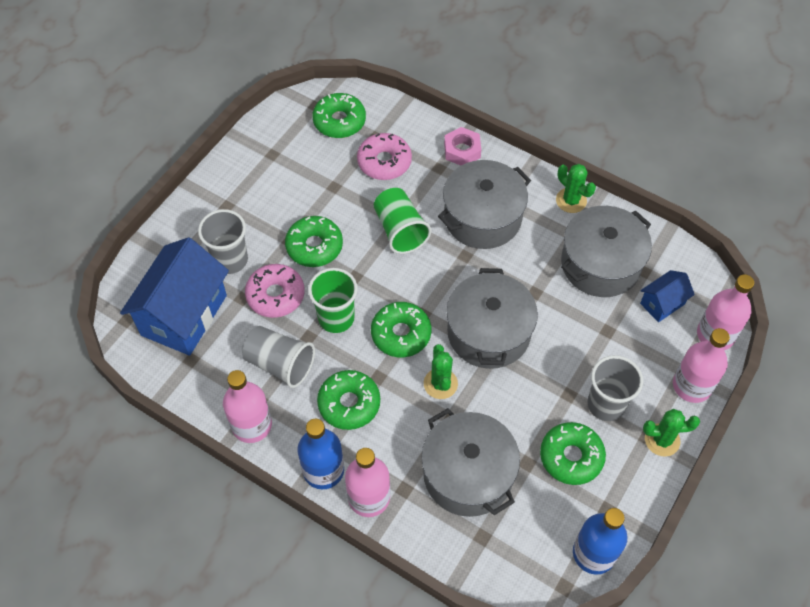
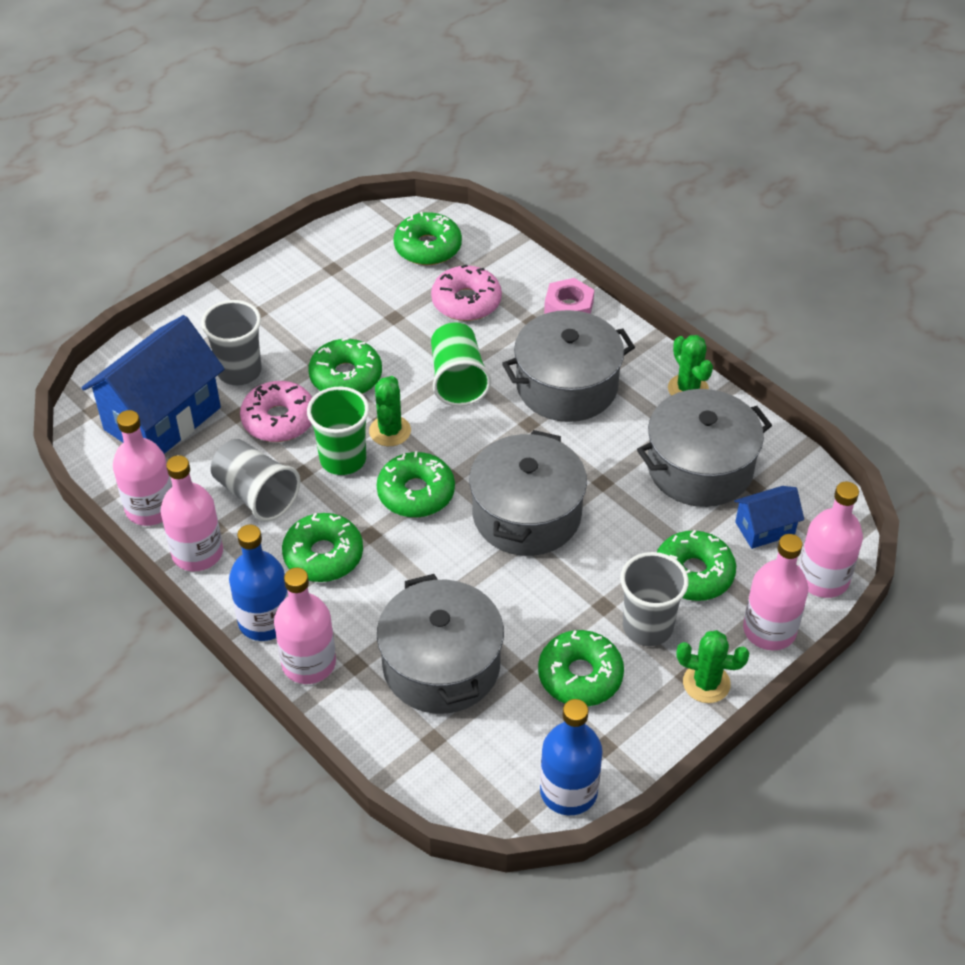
camera: 15 degrees right, 10 degrees down
(201, 395) = (150, 508): none -> pink bottle
(440, 384) = (444, 558): green cactus -> green cactus (390, 431)
(624, 352) = (693, 573): none -> green donut

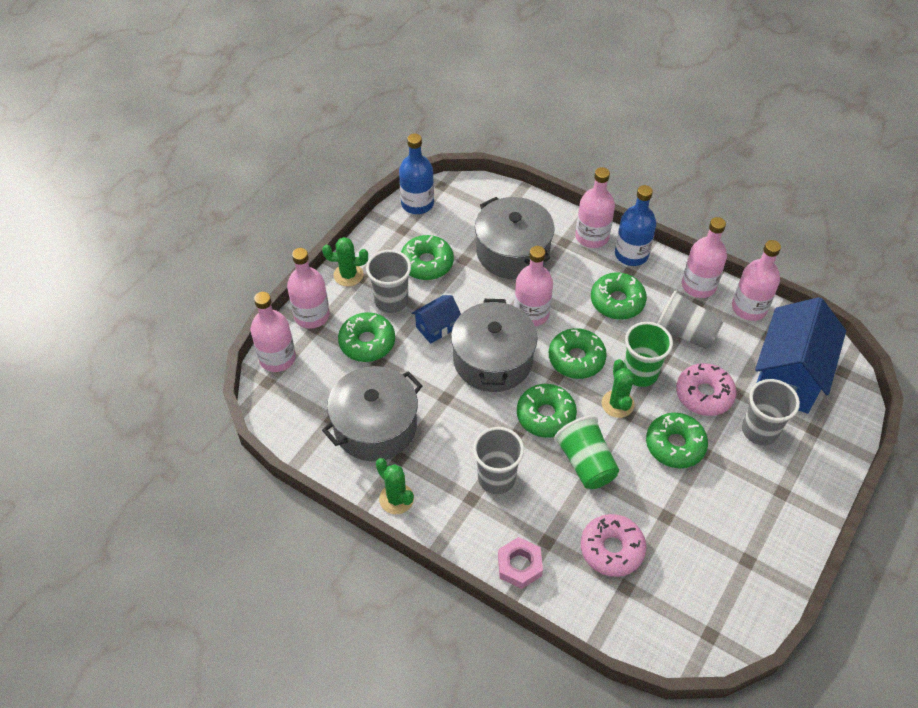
camera: 165 degrees right, 5 degrees up
(428, 247) = (674, 609): green donut -> green donut (545, 415)
(451, 564) = (531, 313): none -> pink bottle
(567, 386) = (496, 478): grey pot -> grey cup
(764, 529) = (321, 386): blue house -> blue house (437, 327)

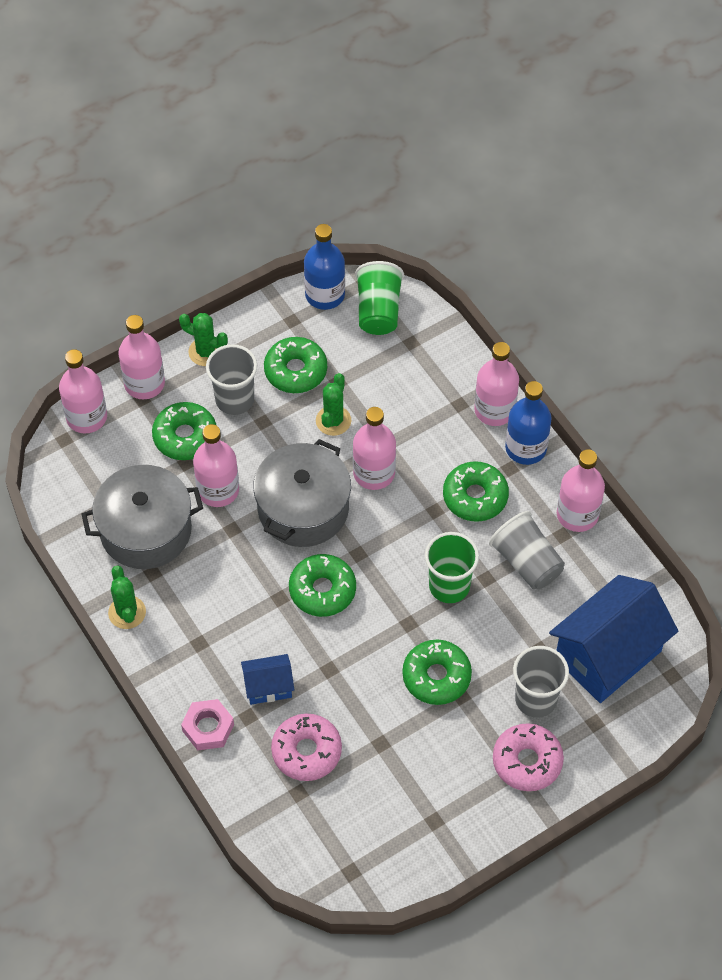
camera: 25 degrees right, 5 degrees up
(437, 327) = (266, 448): blue house -> blue house (268, 687)
(496, 478) = (235, 633): grey cup -> none
(512, 252) = (396, 393): grey pot -> none
(576, 359) = (391, 543): green donut -> none
(586, 463) = (333, 656): green cup -> green cup (378, 310)
(617, 404) = (404, 609): green cactus -> green cactus (333, 421)
(704, 394) = (502, 637): pink donut -> pink donut (527, 761)
(749, 308) = (616, 562): pink bottle -> pink bottle (218, 490)

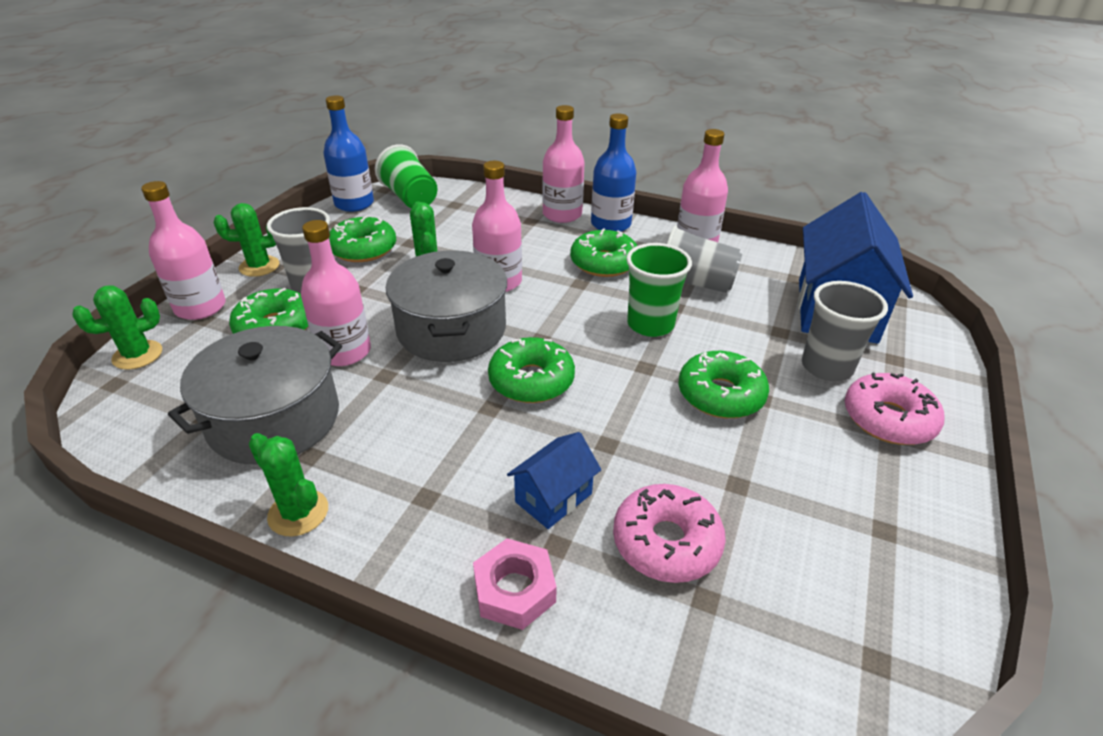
camera: 35 degrees left, 20 degrees down
(86, 417) = (137, 355): pink bottle -> green cactus

